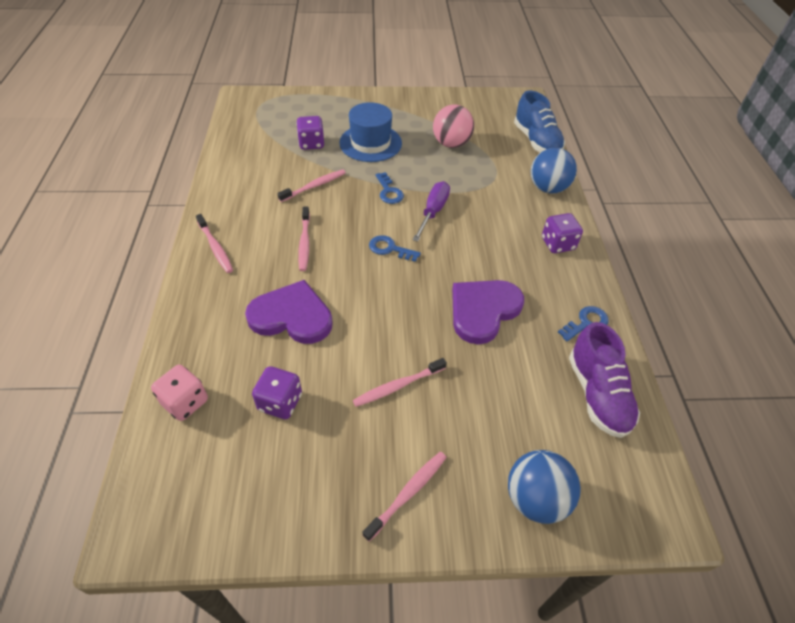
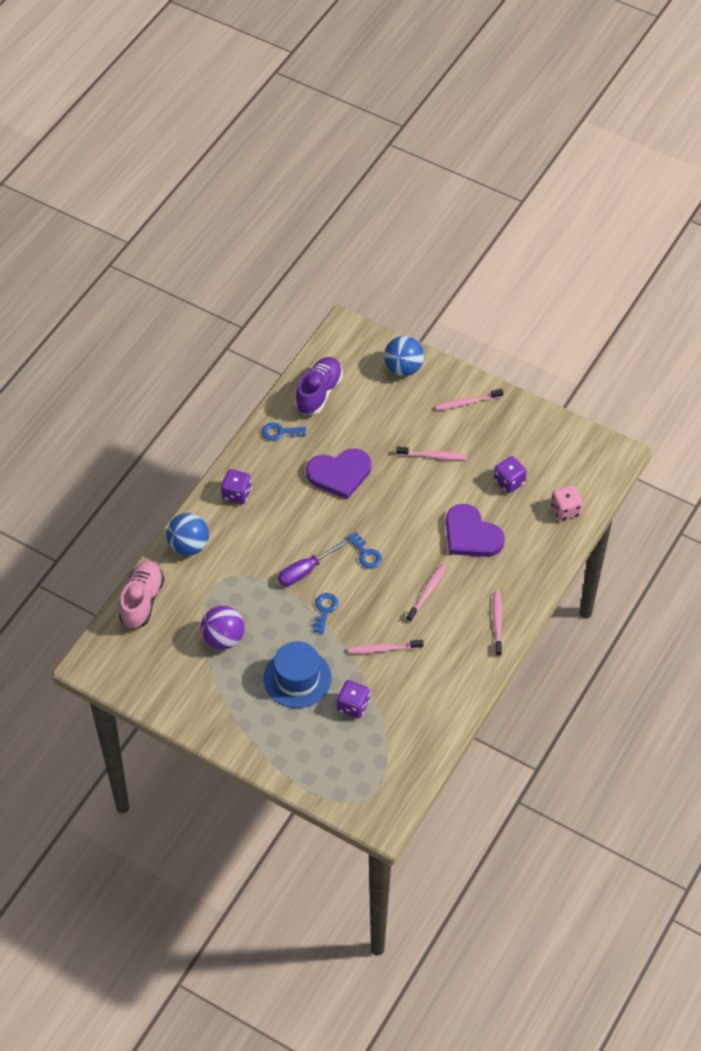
camera: 145 degrees left, 5 degrees up
(451, 144) = (223, 638): pink ball -> purple ball
(536, 141) = (142, 601): blue shoe -> pink shoe

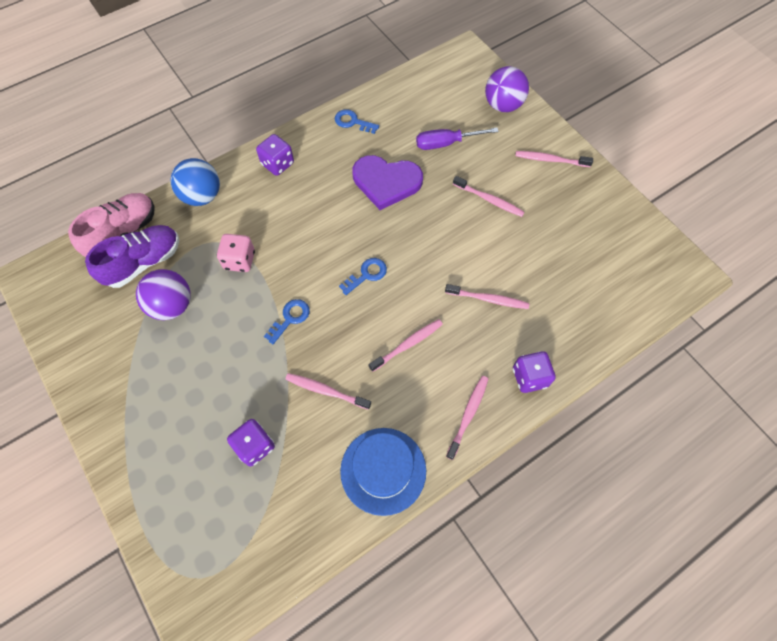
camera: 25 degrees right, 10 degrees up
(297, 678) = (216, 384): blue hat -> blue hat (383, 470)
(305, 571) = (295, 267): purple screwdriver -> purple screwdriver (446, 143)
(319, 393) = (410, 99): purple shoe -> purple shoe (143, 262)
(366, 554) = (367, 274): blue key -> blue key turned 120 degrees counterclockwise
(403, 368) = (503, 105): blue ball -> purple ball
(471, 535) = (488, 299): purple heart -> pink toothbrush
(509, 482) = (557, 257): purple dice -> purple dice (529, 377)
(565, 510) = (606, 313): pink dice -> pink dice (239, 260)

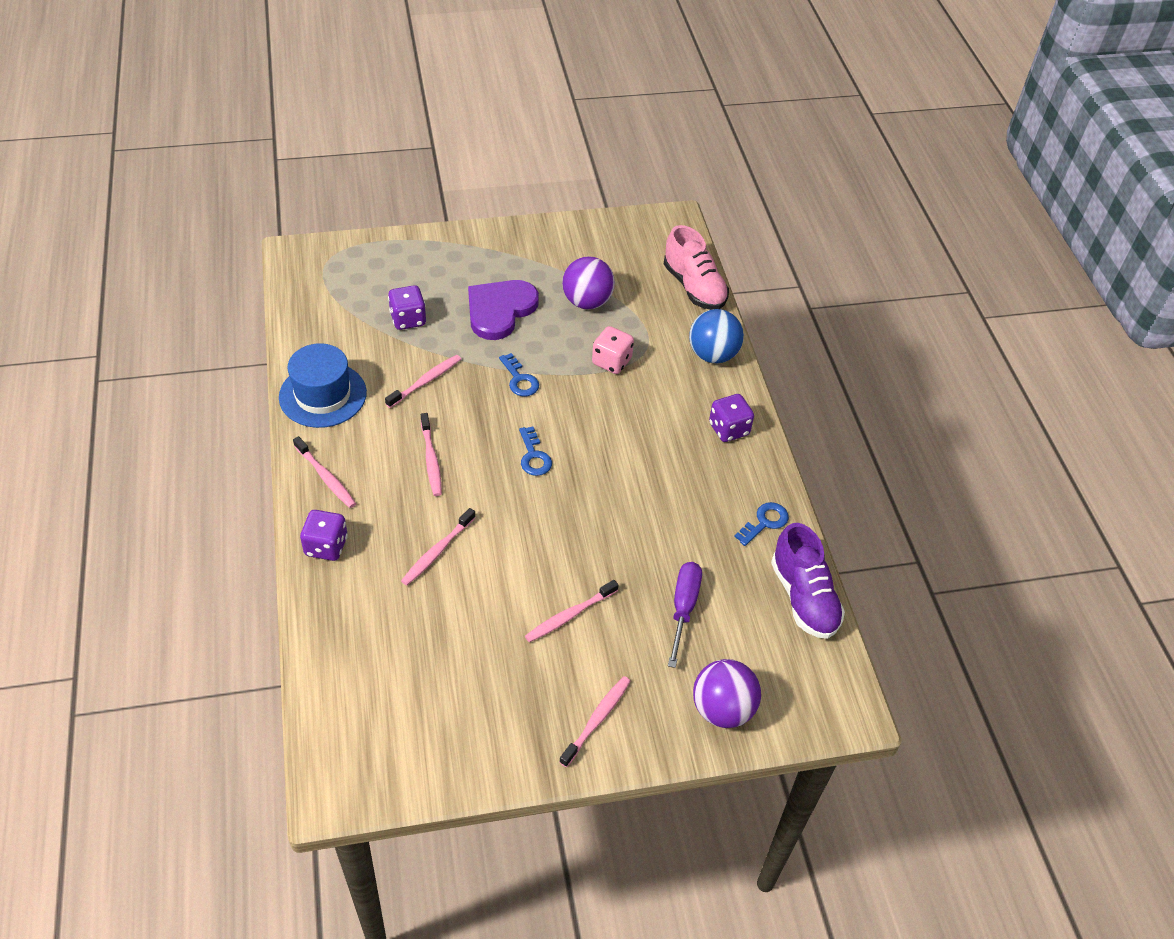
camera: 110 degrees right, 15 degrees down
(143, 262) = (649, 293): purple shoe -> purple shoe (803, 597)
(386, 182) = (651, 521): purple heart -> purple heart (500, 310)

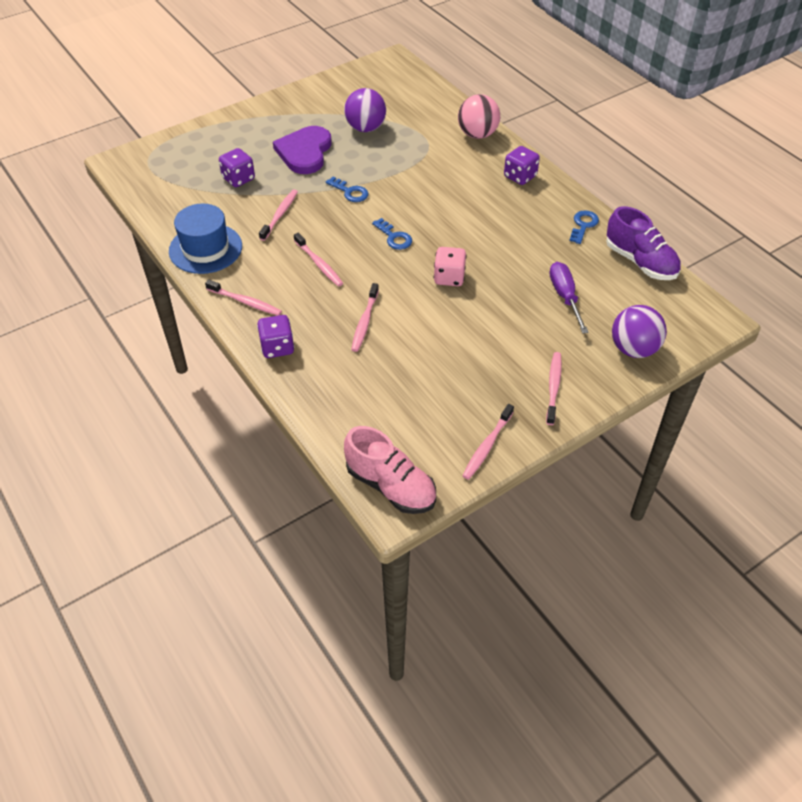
camera: 20 degrees left, 0 degrees up
(570, 615) = (489, 329): pink toothbrush -> pink toothbrush (487, 446)
(611, 362) = (409, 160): pink dice -> pink dice (449, 277)
(694, 287) = (436, 97): pink shoe -> pink shoe (391, 486)
(712, 355) = (477, 134): blue ball -> pink ball

